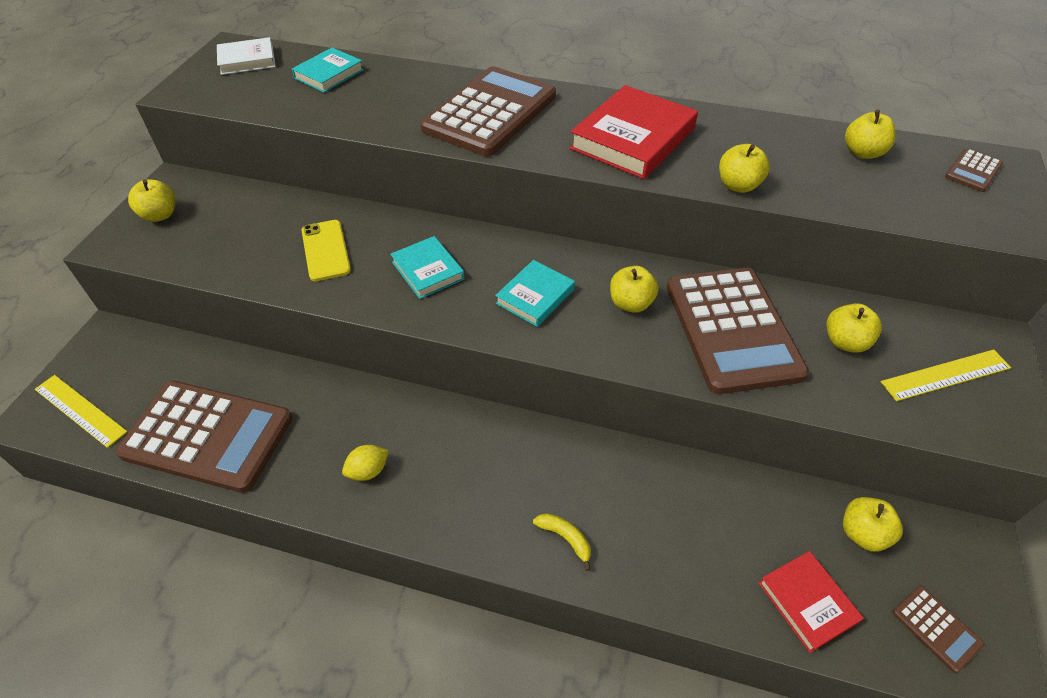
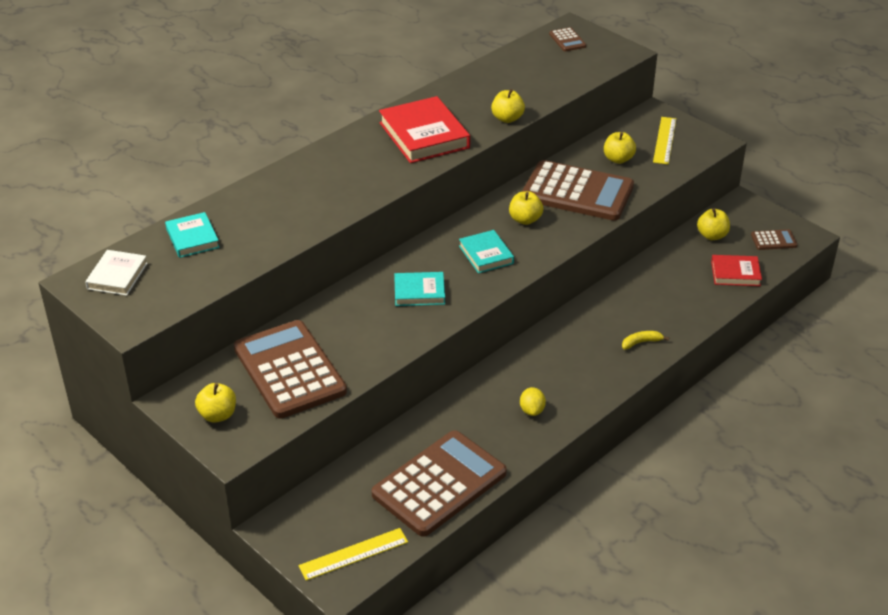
camera: 60 degrees left, 10 degrees down
(326, 250) = (352, 334): yellow phone -> none
(490, 113) = (333, 180): brown calculator -> brown calculator (289, 370)
(862, 153) = (519, 64): yellow apple -> none

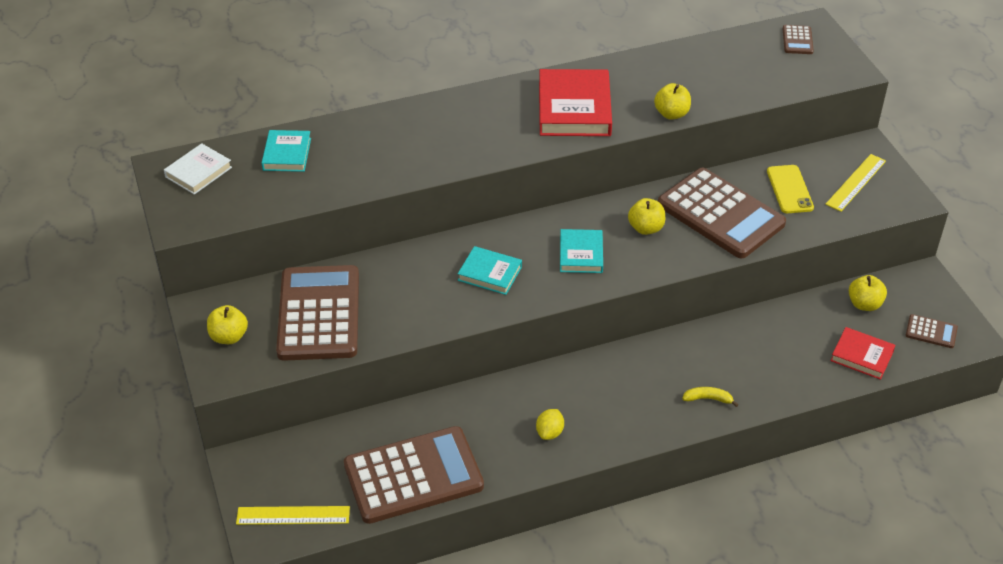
camera: 25 degrees right, 5 degrees up
(618, 159) = (789, 189): yellow apple -> yellow phone

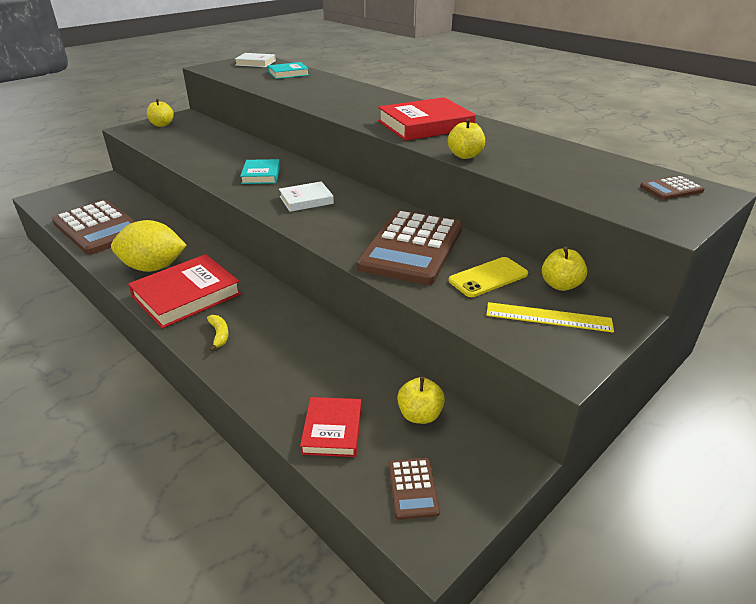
camera: 65 degrees right, 10 degrees down
(293, 516) = (60, 201): yellow ruler -> none
(319, 314) = (192, 139): brown calculator -> none
(549, 432) = (153, 267): yellow lemon -> yellow lemon, size x2.18
(581, 254) = (306, 200): turquoise book -> white book
(625, 412) = (187, 295): none -> red book
(646, 228) = (360, 218): yellow apple -> yellow apple (560, 285)

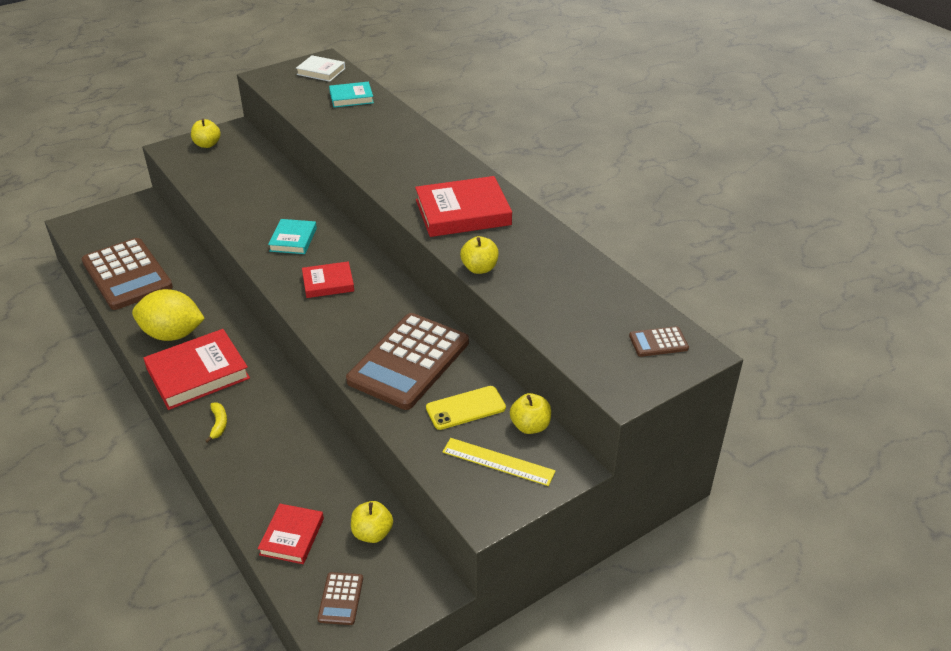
camera: 10 degrees right, 5 degrees up
(306, 200) = (328, 283): white book -> red book

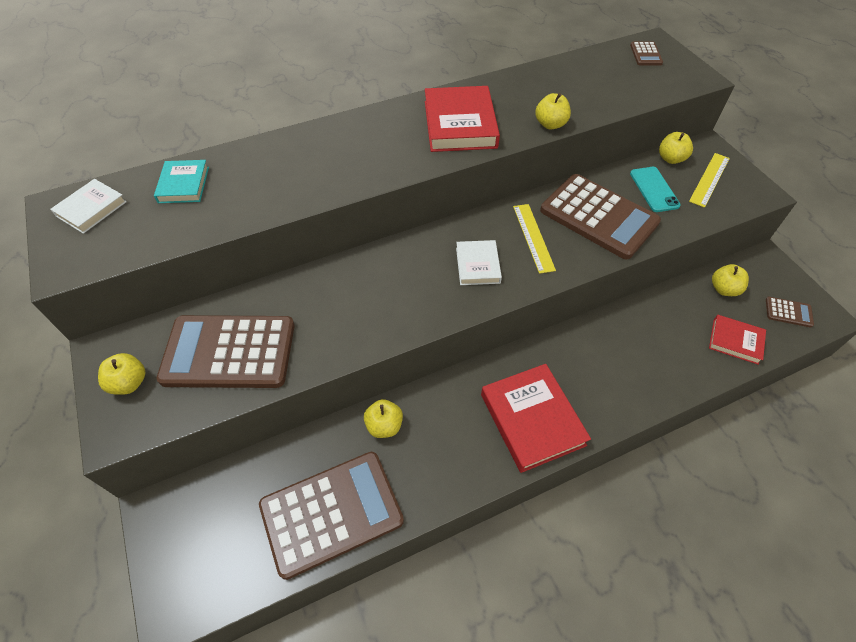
camera: 80 degrees left, 15 degrees up
(173, 334) = (463, 448): yellow lemon -> none
(197, 289) = (384, 426): none -> yellow apple
(218, 424) = (607, 398): yellow banana -> none
(231, 176) = (229, 352): none -> brown calculator
(293, 239) = (393, 291): turquoise book -> none
(328, 283) = (477, 265): red book -> white book
(370, 315) = (533, 237): none -> yellow ruler
(465, 408) = (654, 189): yellow phone -> turquoise phone

